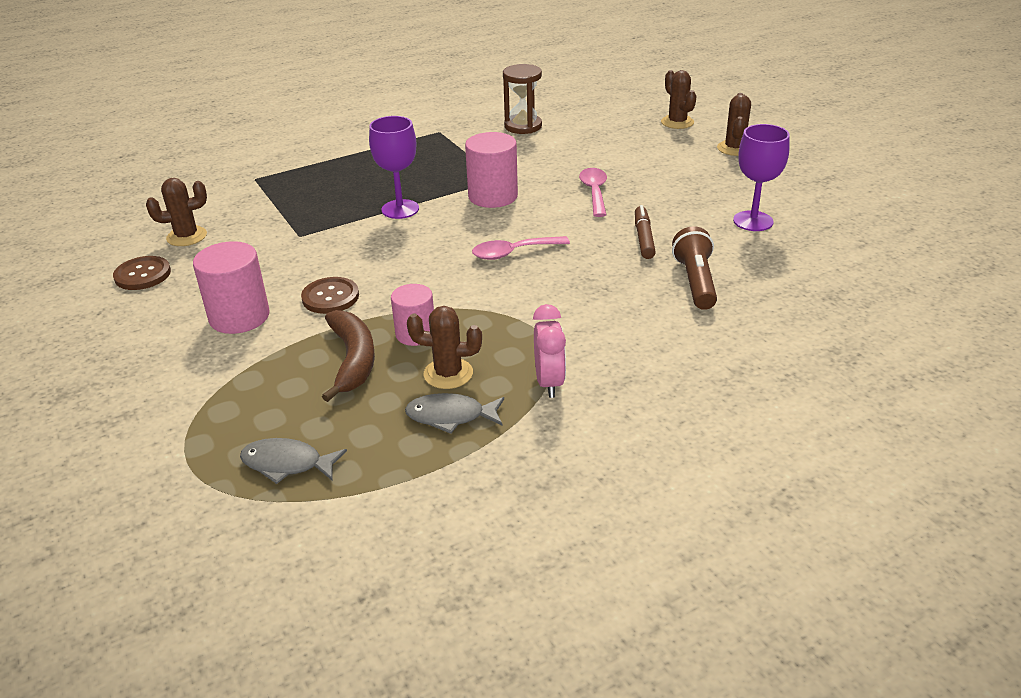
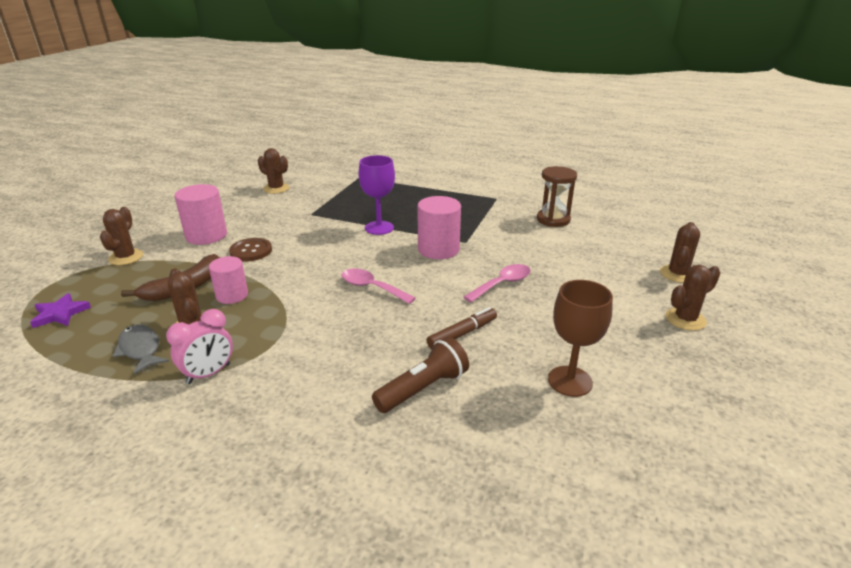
camera: 50 degrees right, 5 degrees down
(142, 275) = (227, 195): brown button -> none
(204, 388) = (126, 257): none -> brown cactus
(287, 464) = (60, 314): grey fish -> purple star
(753, 221) = (570, 381): purple goblet -> brown goblet

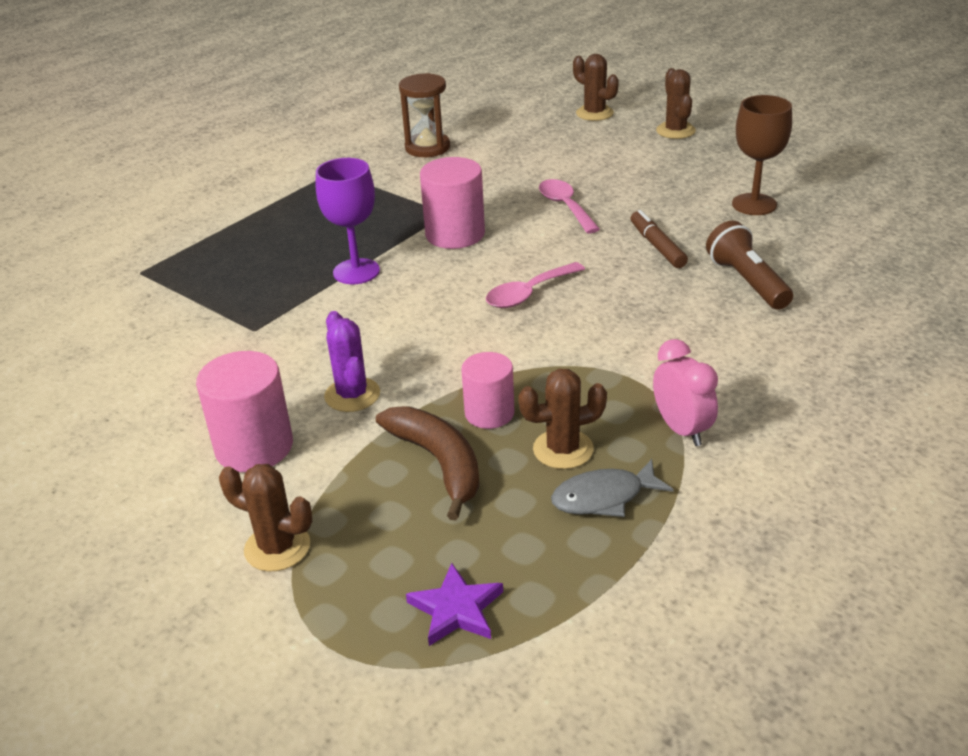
camera: 70 degrees left, 5 degrees up
(251, 251) = (352, 395): brown button -> purple cactus
(276, 188) = (103, 363): brown cactus -> none

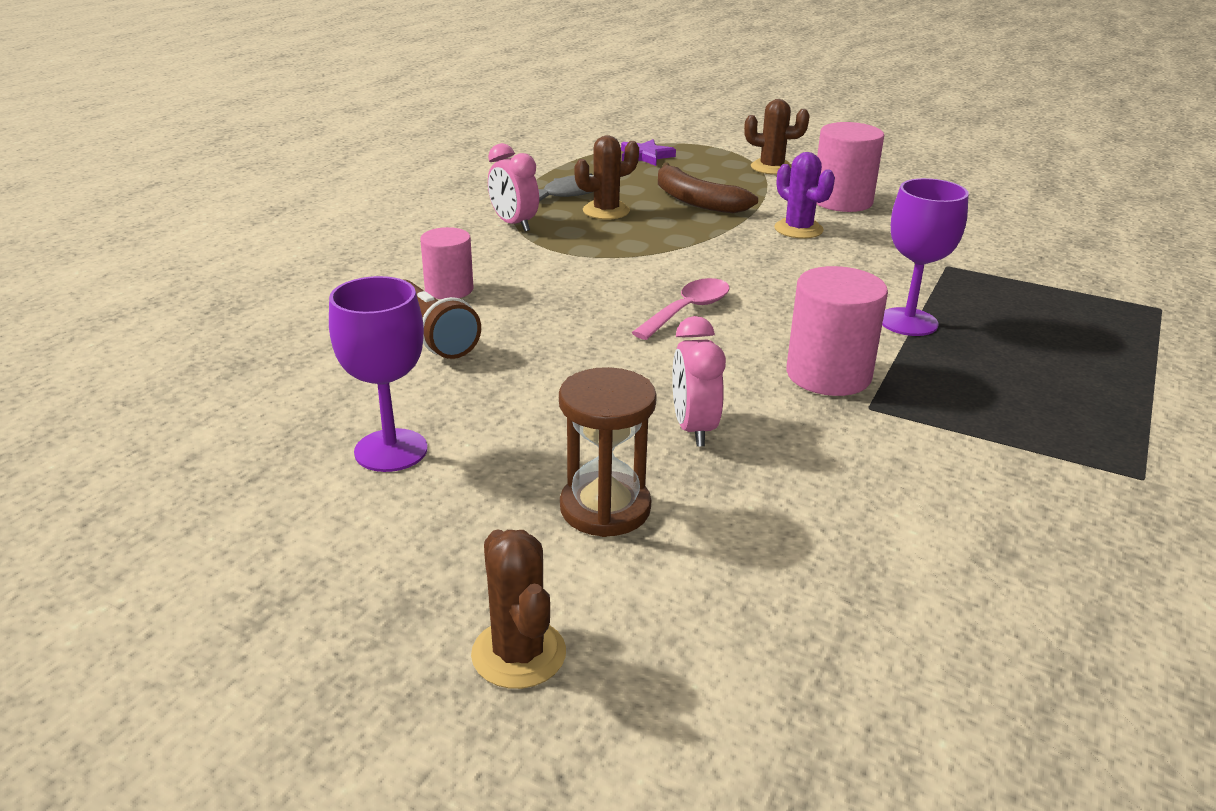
camera: 165 degrees right, 5 degrees down
(427, 148) = (1037, 554): brown hourglass -> brown hourglass (605, 508)
(489, 413) = (674, 225): pink cylinder -> pink cylinder (449, 289)
(565, 206) = (694, 429): pink spoon -> pink clock
(594, 113) = (735, 721): brown cactus -> none
(657, 246) = (544, 373): brown marker -> none
(754, 204) = (391, 450): brown goblet -> purple goblet

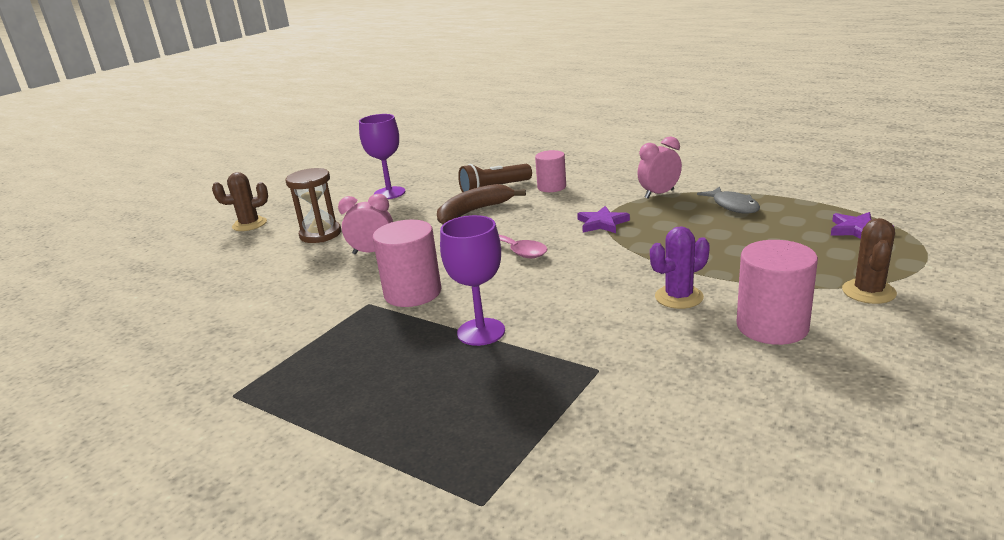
camera: 100 degrees right, 5 degrees down
(605, 258) = (602, 223): none -> purple star
(606, 211) = (697, 220): brown cactus -> none
(696, 201) = (737, 253): brown banana -> brown banana (474, 211)

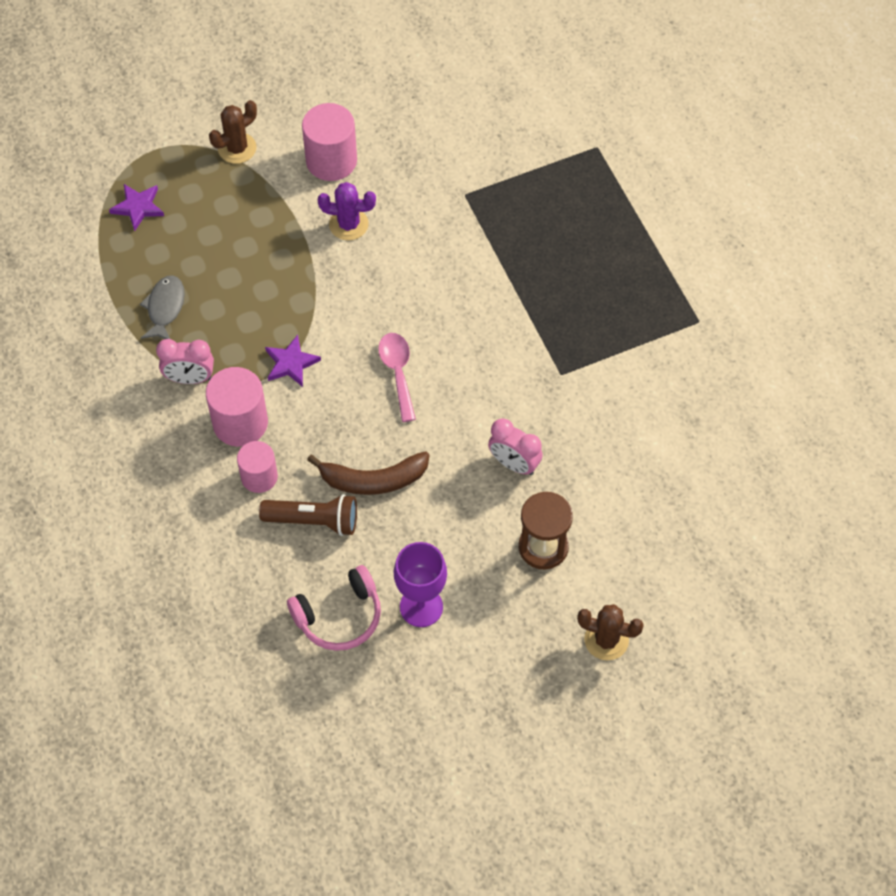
camera: 150 degrees left, 35 degrees up
(413, 293) = (520, 364): pink cylinder -> pink cylinder (240, 423)
(438, 176) = (339, 616): none -> pink headphones
(481, 332) = (505, 278): purple goblet -> none

